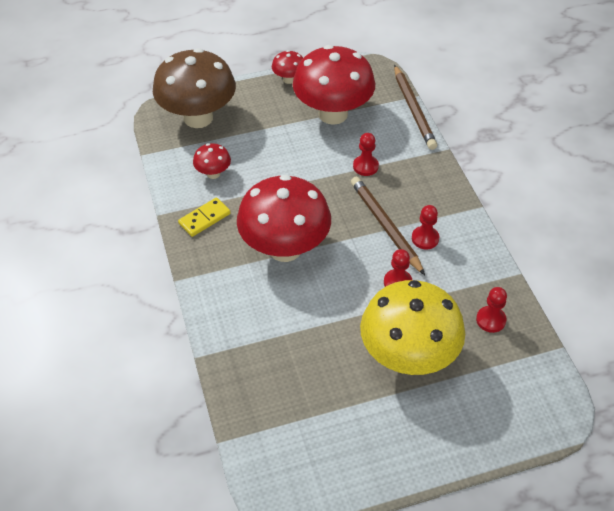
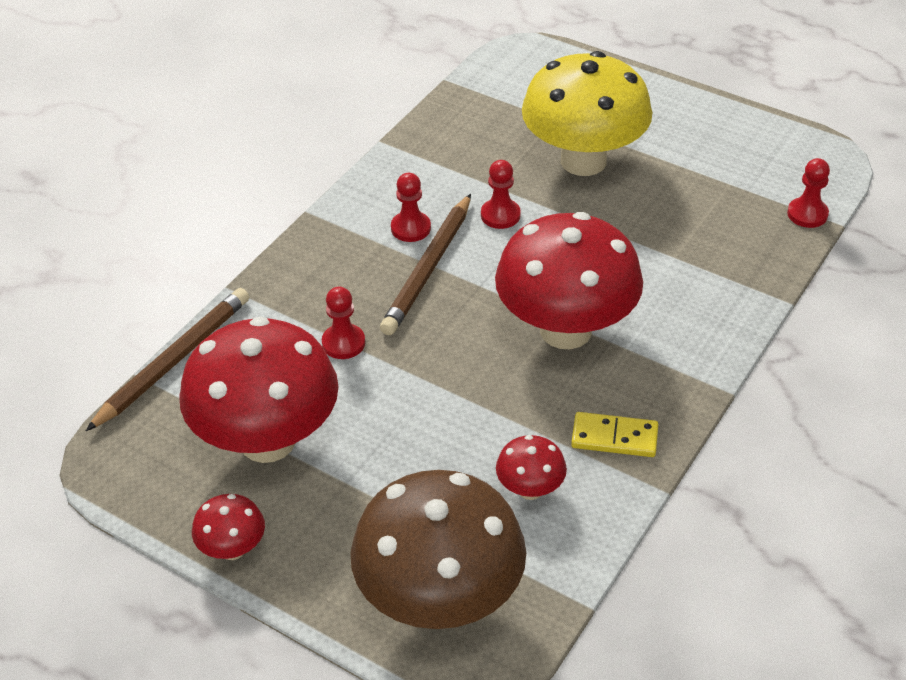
camera: 130 degrees left, 5 degrees down
(490, 320) = (468, 132): red pawn -> red pawn (807, 214)

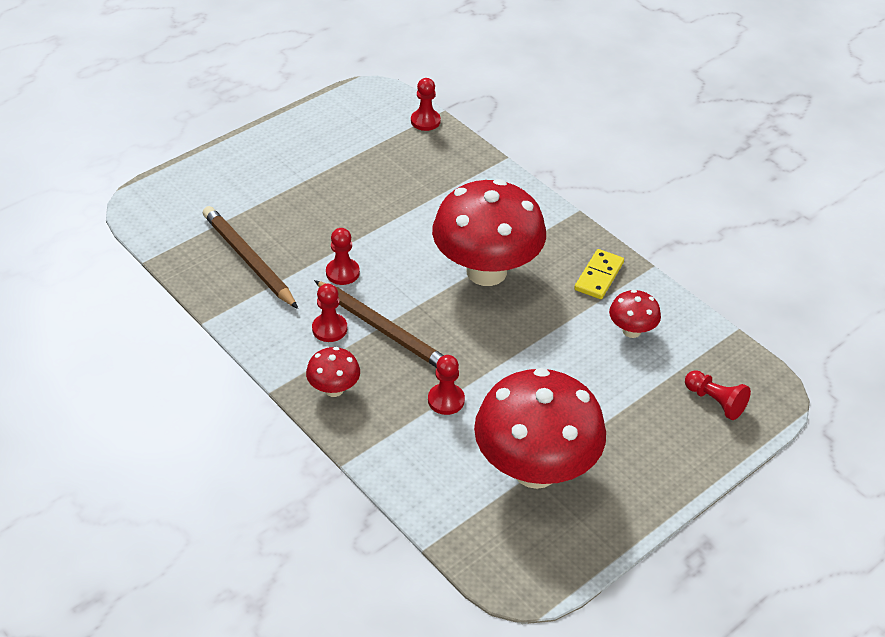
camera: 75 degrees left, 0 degrees up
(174, 361) = (420, 517): brown pencil -> brown pencil (249, 259)
(233, 549) = (639, 511): red mushroom -> red mushroom (334, 389)
(440, 600) = (715, 401): brown mushroom -> red pawn
(583, 161) = (304, 210): yellow mushroom -> none

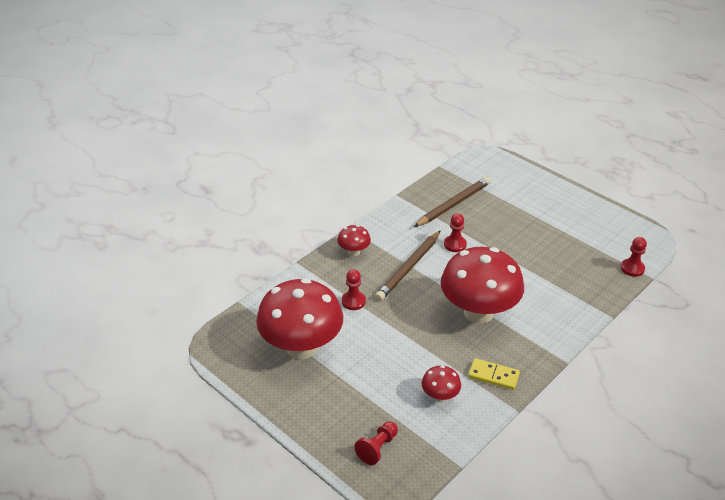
camera: 85 degrees right, 5 degrees down
(329, 329) = (403, 244): red pawn -> none

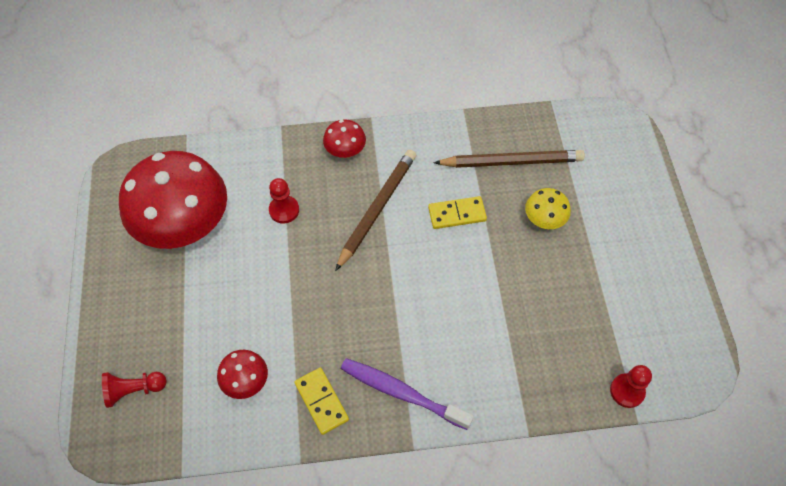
camera: 40 degrees right, 20 degrees up
(408, 268) = (377, 209): brown pencil -> brown pencil turned 135 degrees clockwise
(455, 244) = (457, 214): red pawn -> yellow domino
(478, 312) = (389, 315): red mushroom -> none
(503, 221) = (544, 220): none -> yellow mushroom
(530, 342) = (401, 393): none -> purple toothbrush

